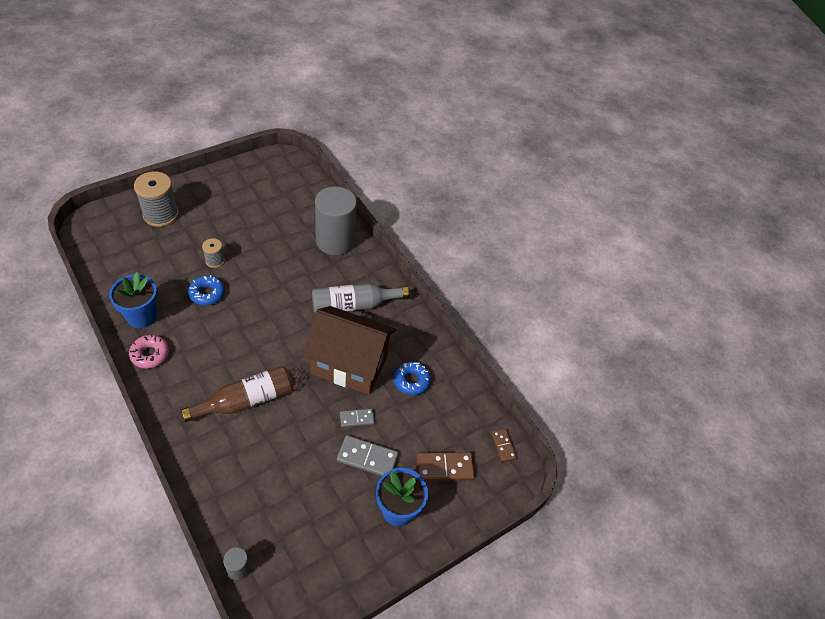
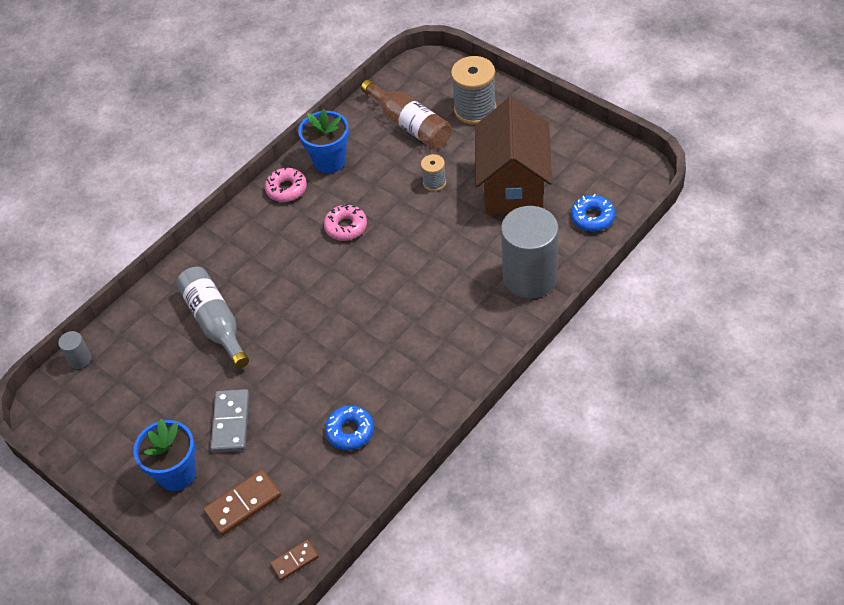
camera: 85 degrees right, 0 degrees up
(207, 293) = (385, 197): blue donut -> blue donut (592, 217)
(220, 327) = (346, 227): none -> pink donut
(246, 400) = (262, 288): brown bottle -> brown bottle (410, 125)
(349, 365) = (347, 361): brown house -> brown house (513, 186)
(354, 305) = (436, 333): grey bottle -> grey bottle (215, 322)
(357, 418) = (277, 395): grey domino -> none
(444, 468) = (243, 504): brown domino -> brown domino turned 75 degrees clockwise

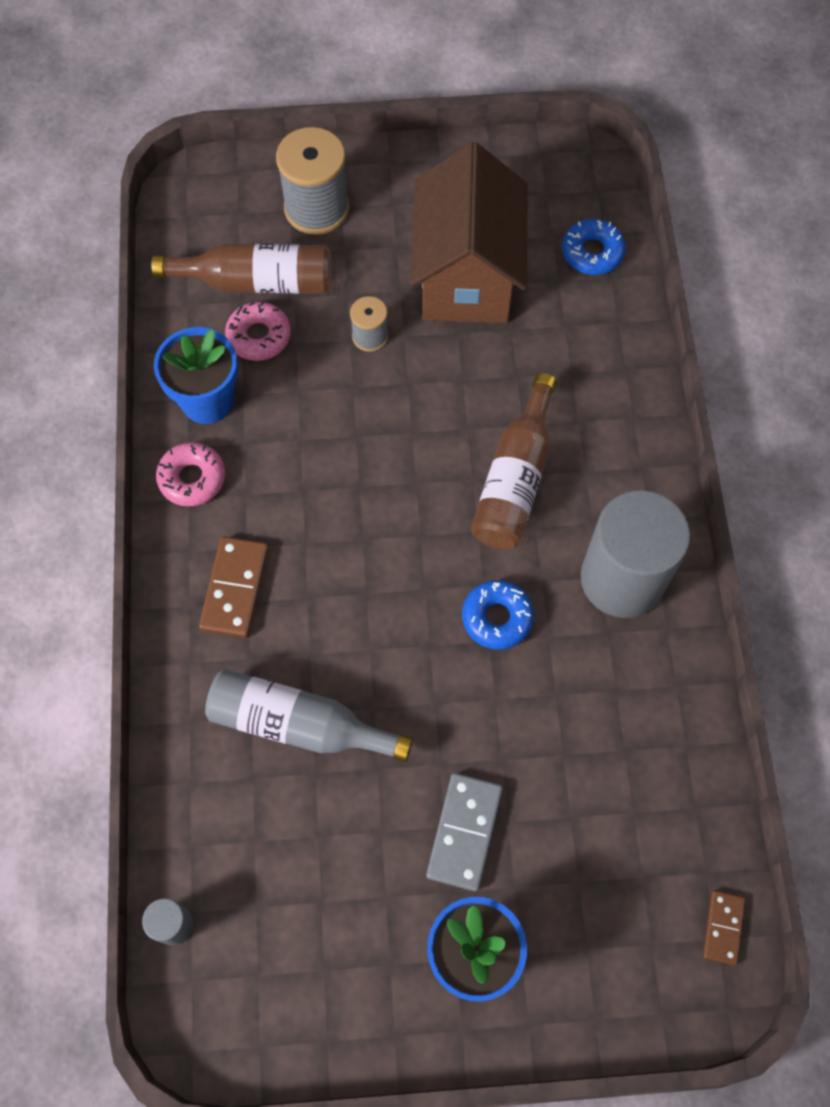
camera: 50 degrees left, 15 degrees up
(231, 422) = (464, 832): grey domino -> grey domino turned 60 degrees clockwise
(243, 504) = (592, 917): brown domino -> brown domino (235, 588)
(346, 227) = (324, 472): pink donut -> pink donut (259, 336)
(350, 431) = (612, 721): blue donut -> blue donut (497, 618)
(429, 293) = (515, 479): none -> brown bottle
(513, 186) = (466, 276): brown house -> brown house turned 45 degrees clockwise
(530, 277) = (603, 374): grey cylinder -> grey cylinder (622, 579)

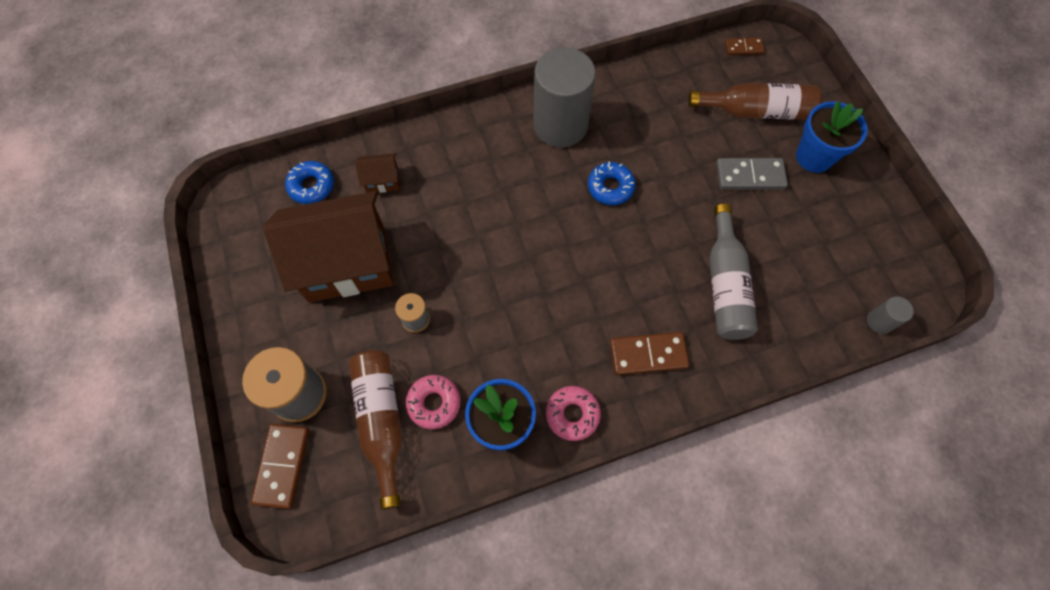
camera: 105 degrees left, 0 degrees up
(242, 185) = (282, 466): none -> brown domino
(515, 479) = (509, 197): brown bottle -> brown bottle (756, 111)
(580, 332) = (382, 181): none -> brown house

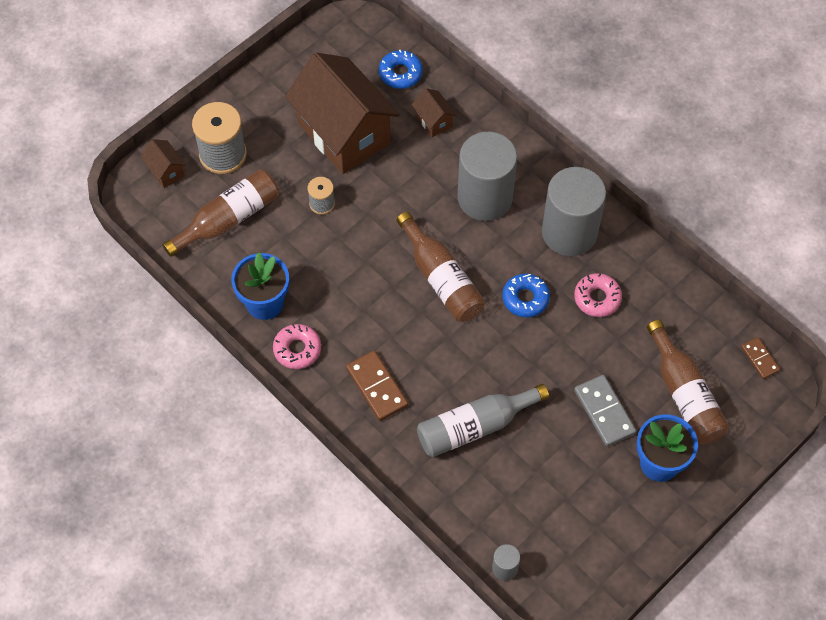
camera: 65 degrees right, 5 degrees down
(282, 466) = (166, 171): brown domino -> brown house
(434, 403) = (259, 248): pink donut -> pink donut (597, 298)
(489, 174) = (485, 198): none -> grey cylinder
(556, 247) = (441, 279): none -> brown bottle

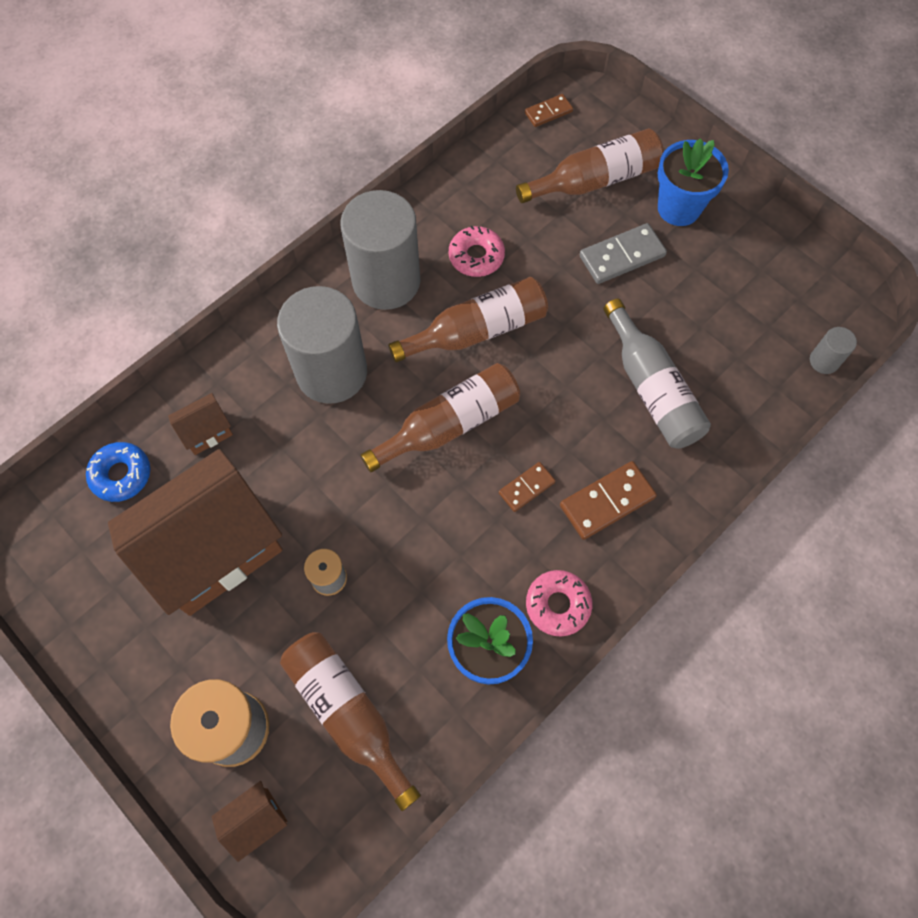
camera: 90 degrees left, 5 degrees up
(389, 331) = (526, 487): none -> brown domino
(525, 298) = (477, 330): blue donut -> brown bottle

